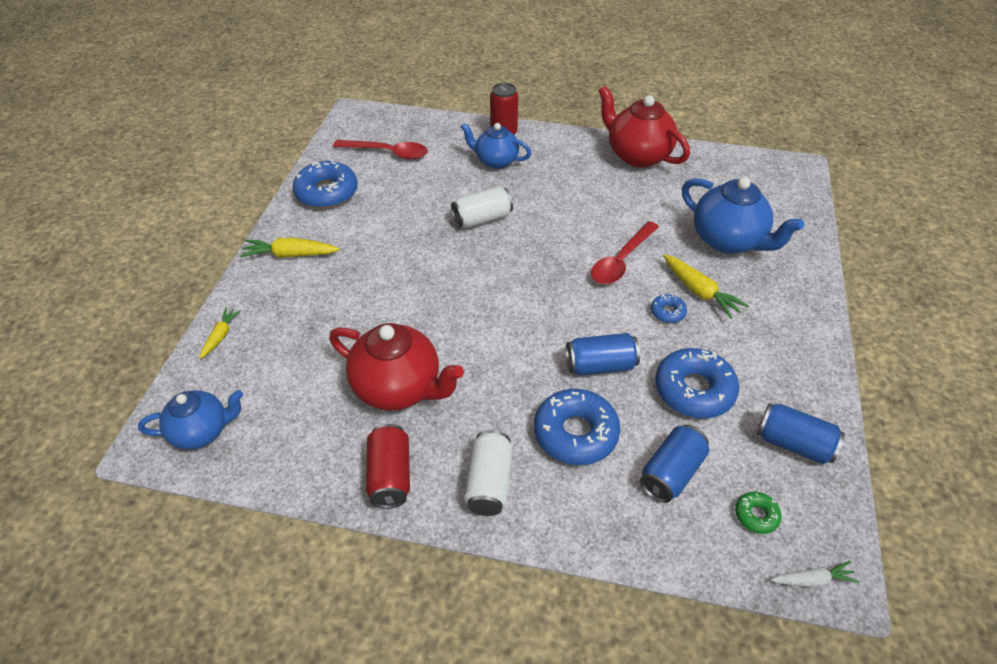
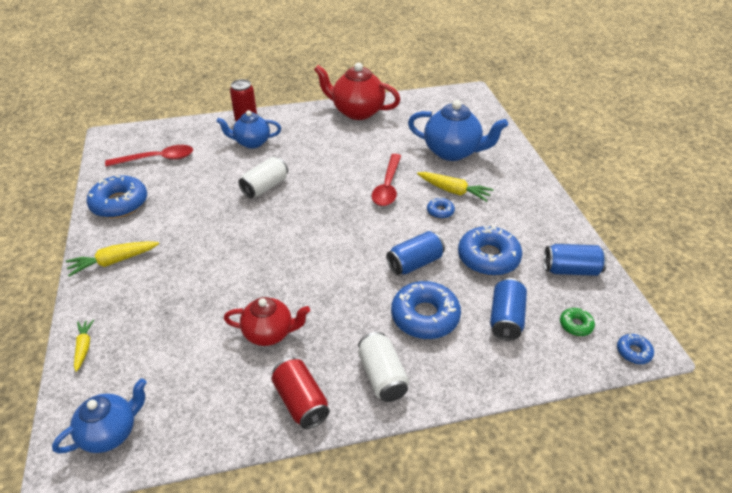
camera: 25 degrees left, 5 degrees down
(398, 388) = (269, 333): red teapot -> red teapot, size x0.65
(813, 580) = (633, 352): white carrot -> blue donut

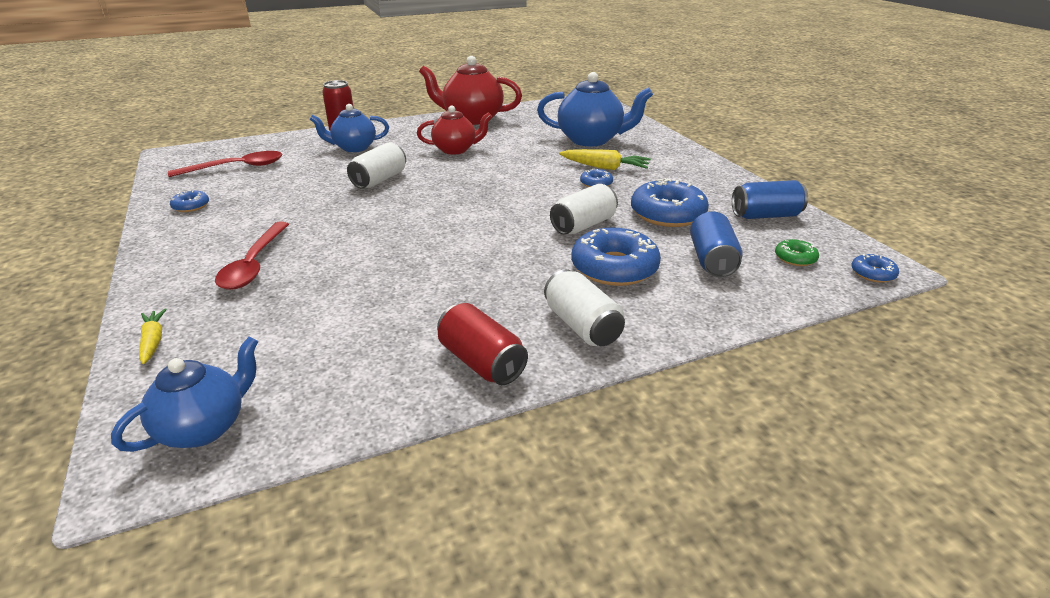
camera: 10 degrees left, 10 degrees down
(113, 262) = (188, 256): yellow carrot -> none
(119, 203) = (191, 206): blue donut -> blue donut, size x0.48
(269, 333) = (419, 301): red teapot -> red teapot (455, 150)
(387, 186) = (527, 169): red spoon -> red spoon (254, 264)
(415, 263) = (583, 225): blue can -> white can

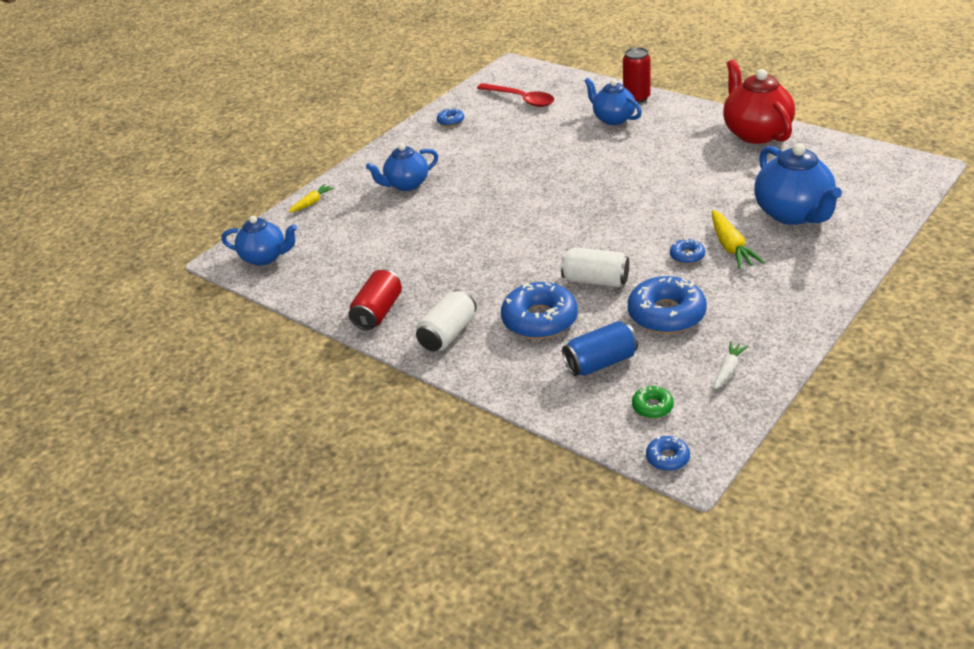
camera: 65 degrees right, 5 degrees up
(254, 264) = (406, 184): red spoon -> blue teapot
(379, 180) = (569, 160): white can -> none
(455, 150) = (670, 160): red teapot -> none
(765, 215) = (728, 370): blue can -> white carrot

